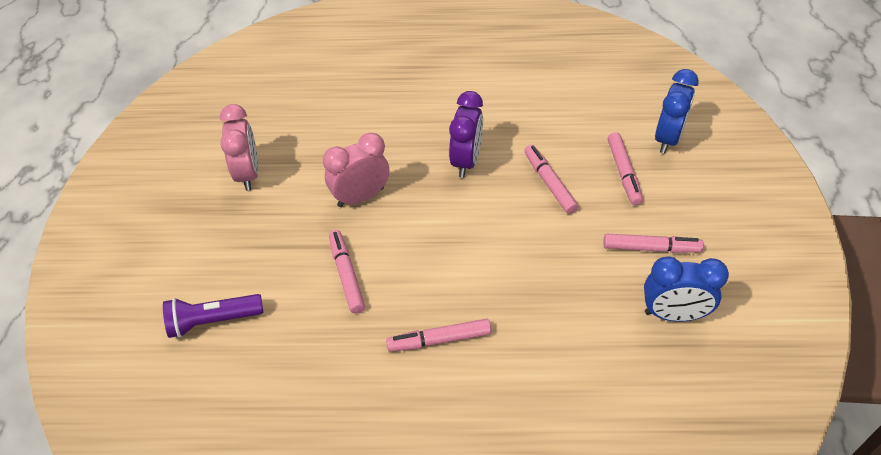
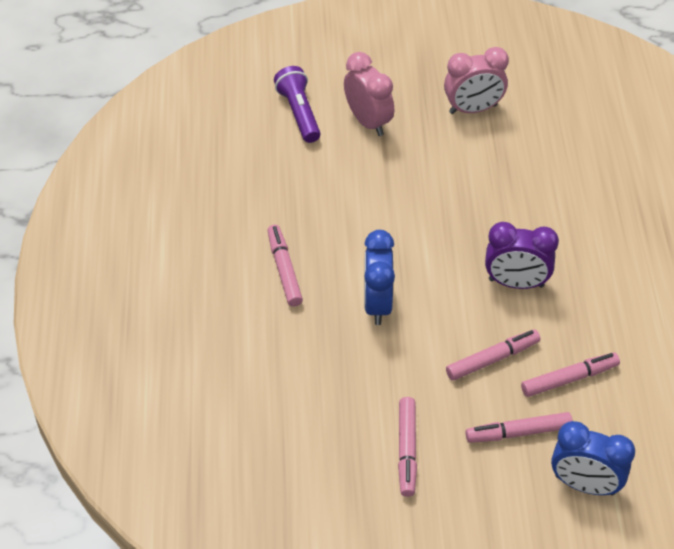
camera: 85 degrees right, 0 degrees up
(346, 275) = (353, 197): pink marker -> pink marker (569, 379)
(360, 197) = (453, 198): pink clock -> pink clock (368, 121)
(673, 314) = (320, 462): blue clock -> blue clock (377, 304)

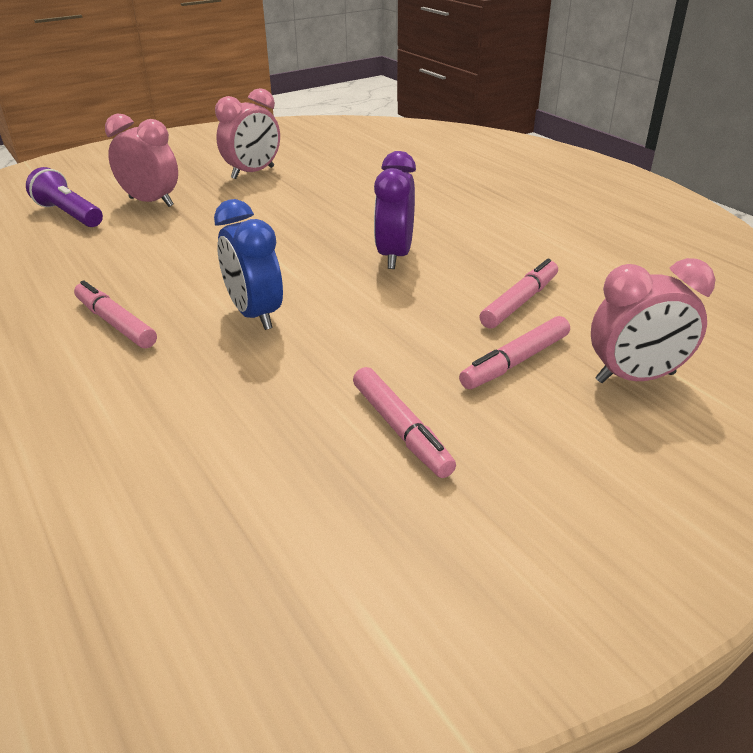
camera: 30 degrees left, 15 degrees down
(492, 359) = (425, 314): pink marker -> none
(516, 283) = (394, 256): purple clock -> purple clock turned 120 degrees clockwise
(584, 485) = (635, 378): blue clock -> pink clock

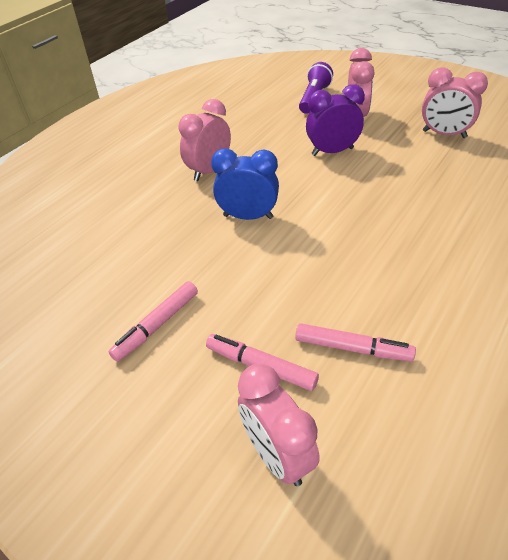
camera: 70 degrees right, 10 degrees up
(115, 323) = (209, 171): pink marker -> pink clock
(255, 315) = (248, 216): blue clock -> blue clock turned 60 degrees clockwise
(394, 256) = (373, 252): purple clock -> purple clock (332, 151)

